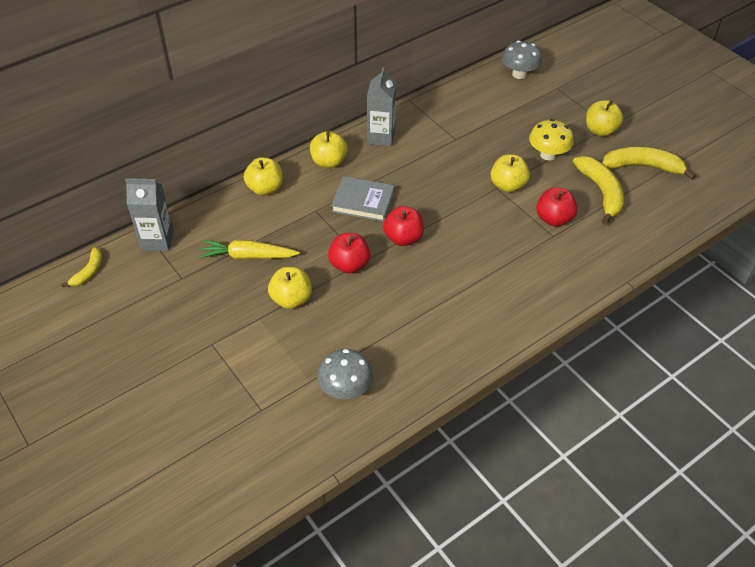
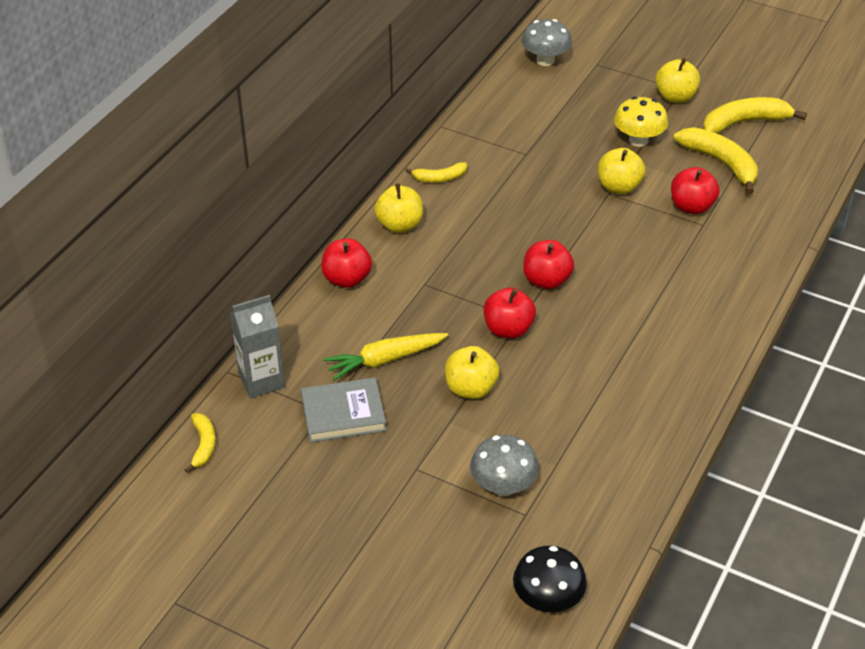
camera: 25 degrees left, 5 degrees down
(229, 483) = (548, 600): none -> black mushroom
(265, 188) = (347, 279): yellow apple -> red apple
(345, 389) = (600, 458): grey mushroom -> grey mushroom (503, 486)
(363, 202) = (472, 256): grey book -> grey book (343, 414)
(381, 137) = (439, 178): grey carton -> yellow banana

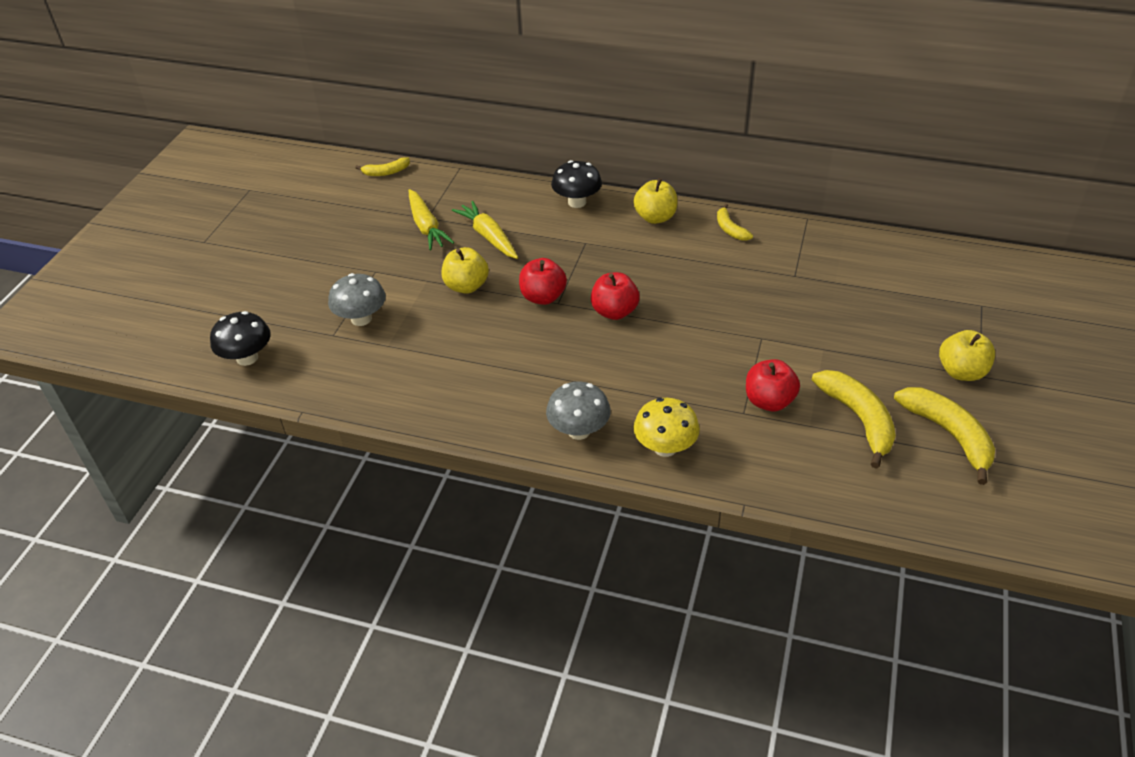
camera: 80 degrees right, 0 degrees up
(261, 381) = (453, 184): grey carton -> none
(343, 414) = (426, 227): grey book -> yellow carrot
(347, 279) = (577, 202): red apple -> black mushroom
(545, 60) = (961, 268): grey mushroom -> grey mushroom (579, 431)
(619, 187) = (775, 344): yellow apple -> none
(638, 140) = (862, 350): yellow mushroom -> yellow mushroom (665, 447)
(721, 163) = (858, 419): yellow banana -> yellow banana turned 60 degrees counterclockwise

